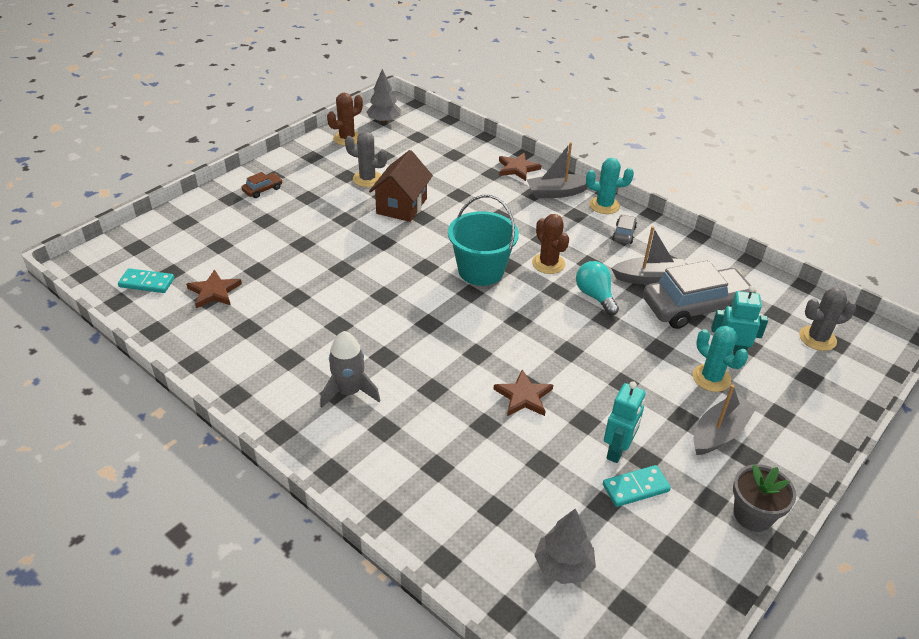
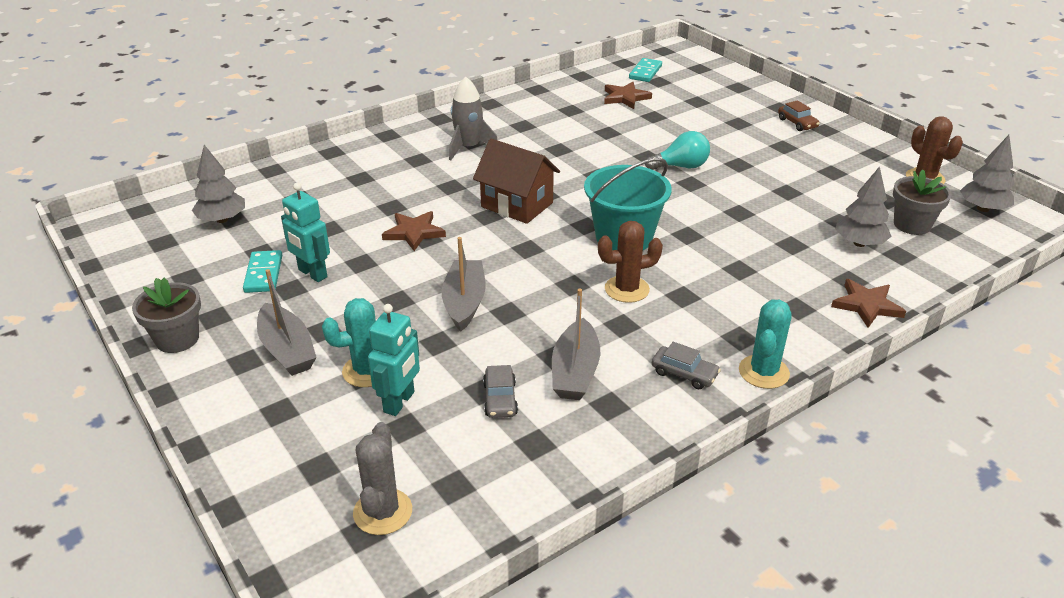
camera: 105 degrees right, 5 degrees down
(367, 179) = (825, 184): grey cactus -> none
(401, 206) = (764, 201): brown house -> brown house (517, 205)
(414, 147) = (912, 225): none -> grey flower pot
(446, 168) = (859, 243): none -> grey tree
(557, 192) = (799, 331): grey boat -> grey boat (464, 303)
(595, 296) = (551, 313): turquoise light bulb -> turquoise light bulb (681, 166)
(695, 307) = (500, 399): grey car -> grey car, size x0.43

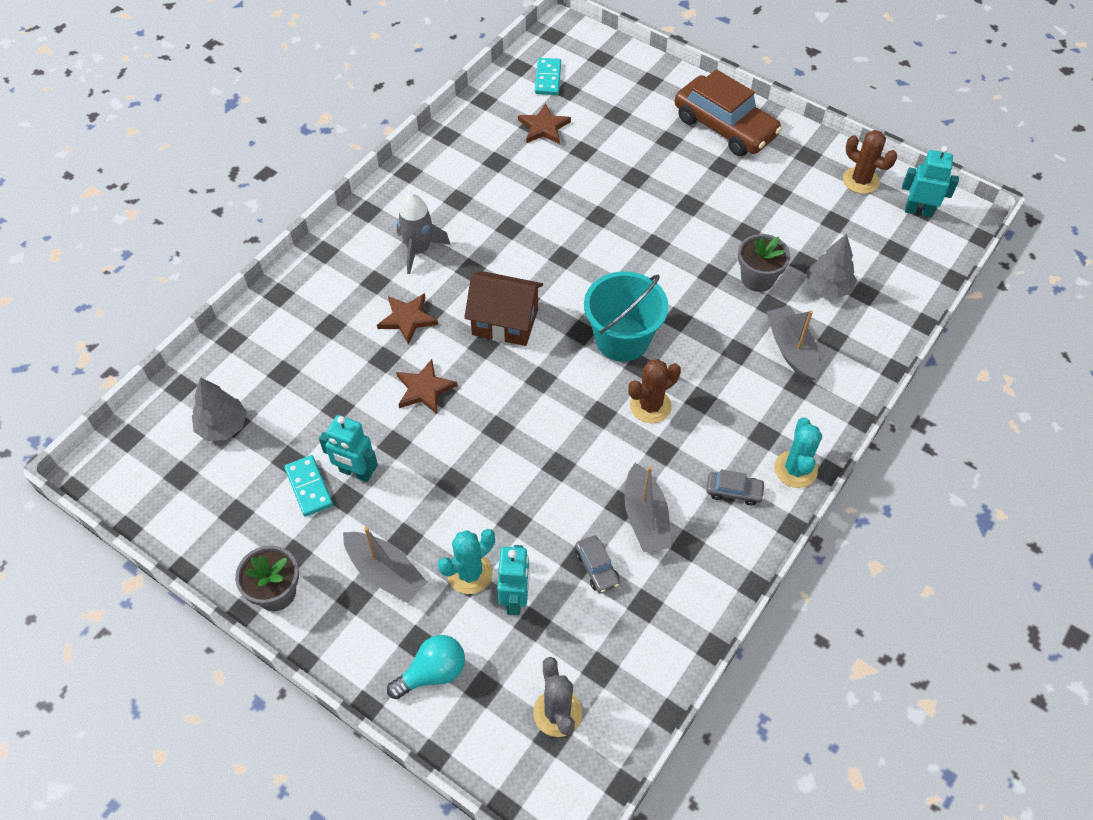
camera: 20 degrees left, 20 degrees up
(464, 303) = (515, 466): grey boat -> grey boat (791, 350)
(681, 166) = (638, 223): turquoise light bulb -> turquoise light bulb (432, 673)
(797, 123) = (725, 127): brown car -> brown car, size x2.34
(866, 305) = (854, 365): brown star -> brown star (407, 319)
(912, 225) = (865, 250): grey flower pot -> grey flower pot (757, 278)
(982, 209) = (918, 211): grey tree -> turquoise robot

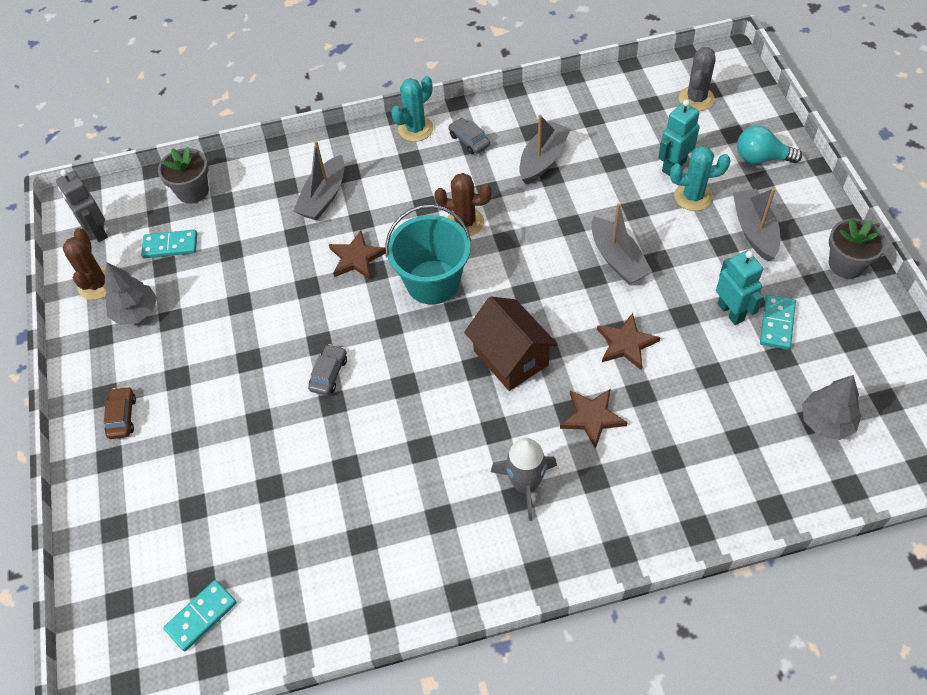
camera: 135 degrees left, 0 degrees up
(489, 459) = (617, 259): none -> grey boat
(544, 127) = (274, 548): brown star -> brown star (356, 258)
(597, 567) = (603, 152): grey car -> grey car (329, 374)
(725, 127) = (122, 417): brown car -> brown car, size x0.43
(757, 278) = (279, 261): grey flower pot -> grey flower pot (193, 191)
(828, 287) = (241, 221): grey tree -> grey tree (136, 312)
(851, 236) = (170, 246): none -> turquoise domino
(918, 211) = (97, 231): turquoise robot -> grey robot

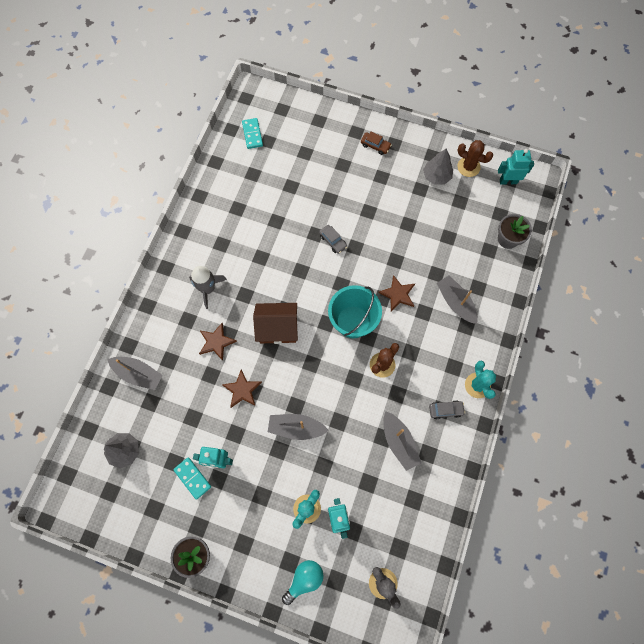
camera: 120 degrees right, 15 degrees up
(97, 231) = (508, 181): grey robot -> turquoise robot
(170, 246) = (472, 210): turquoise domino -> none
(754, 231) = (257, 522): grey boat -> grey boat (138, 374)

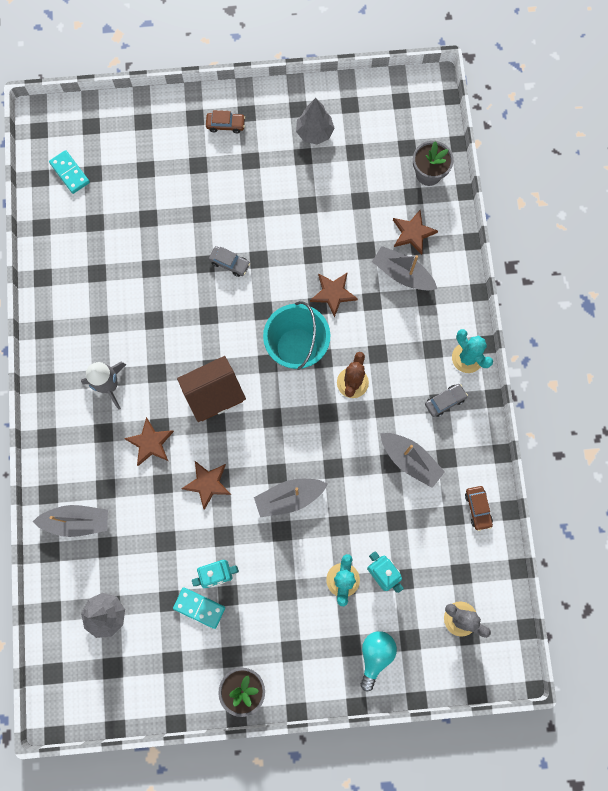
camera: 25 degrees left, 5 degrees up
(434, 503) = (477, 508): none -> brown car
(468, 167) = (346, 105): brown cactus -> none
(477, 276) = (413, 233): none -> brown star
(508, 181) = (399, 103): turquoise robot -> none

